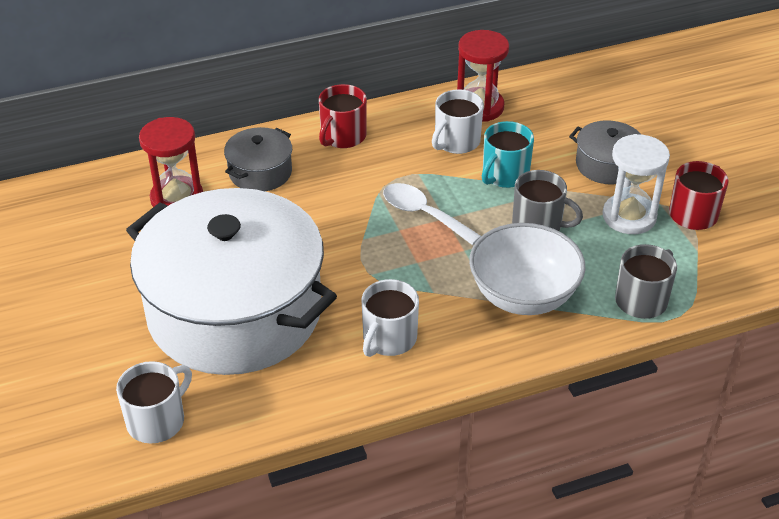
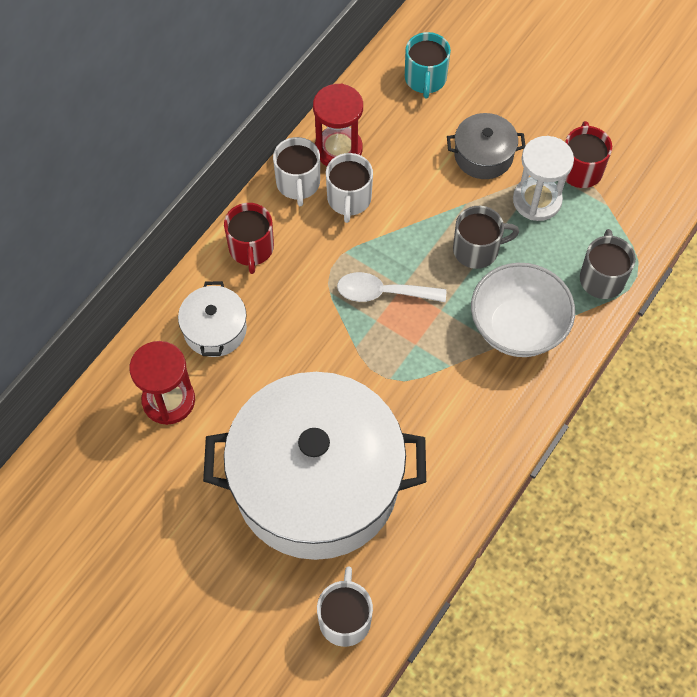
camera: 35 degrees left, 20 degrees up
(260, 172) = (215, 329): grey pot -> white pot
(389, 339) = (452, 431): white mug -> white mug (298, 183)
(504, 175) = (414, 213): turquoise mug -> turquoise mug (425, 79)

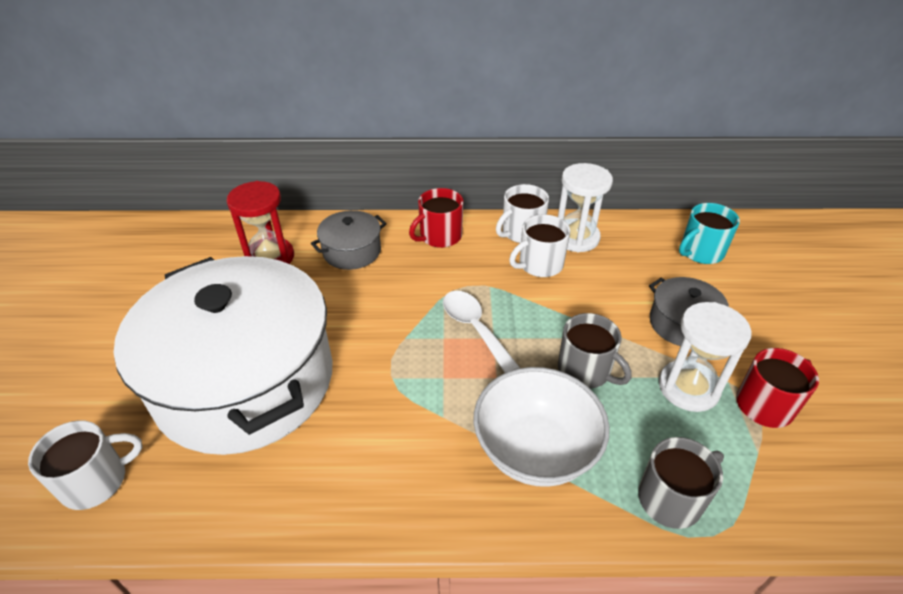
camera: 55 degrees right, 20 degrees down
(215, 329) = (352, 251): white pot -> grey pot
(338, 149) = (576, 238): red hourglass -> white hourglass

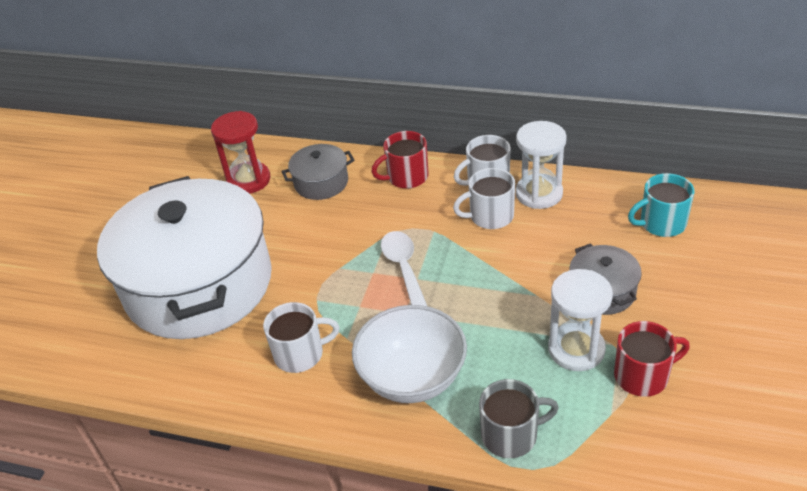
camera: 20 degrees right, 0 degrees up
(96, 481) = (74, 342): white mug -> white mug (300, 354)
(585, 370) = (487, 319): grey mug -> none

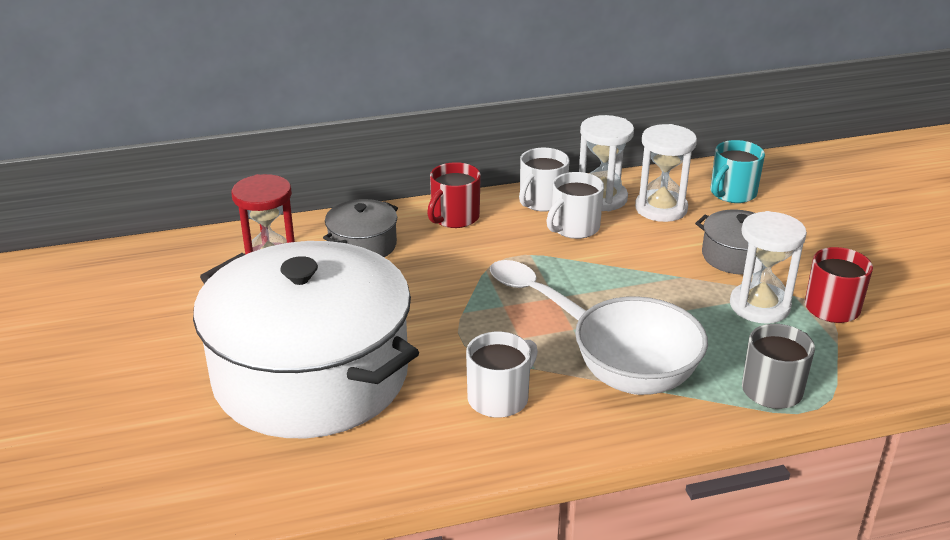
camera: 35 degrees left, 10 degrees down
(581, 220) = (661, 208): none -> white hourglass

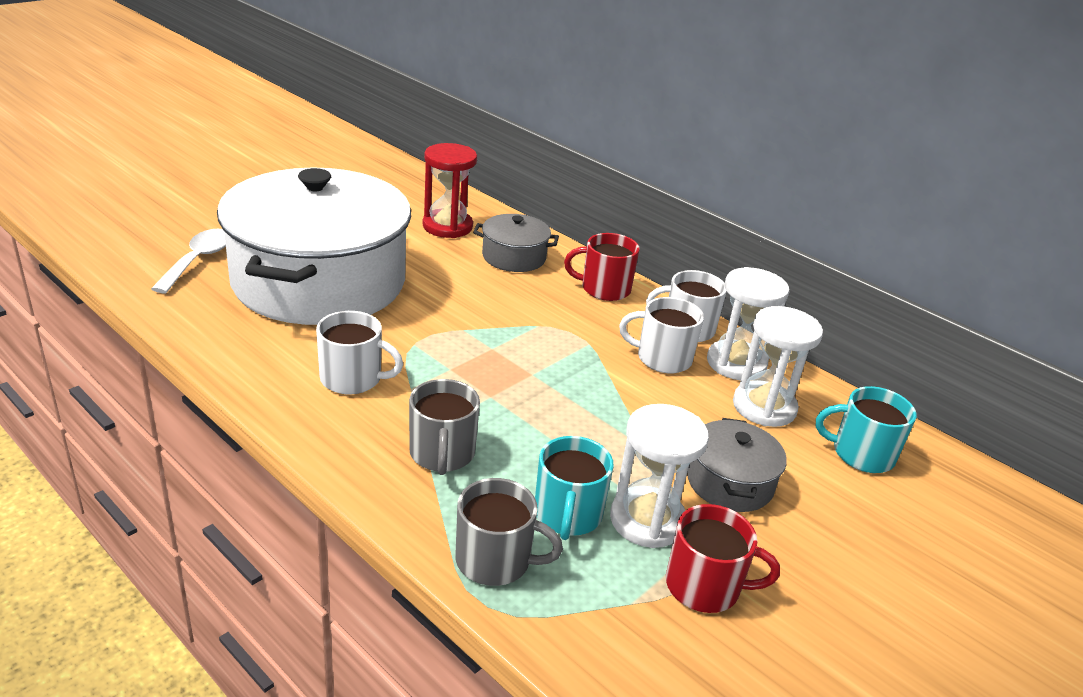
camera: 55 degrees right, 0 degrees up
(531, 292) = (527, 358): white spoon -> white spoon (198, 260)
(636, 378) = (442, 454): white bowl -> grey mug
(738, 339) = (567, 514): none -> turquoise mug

